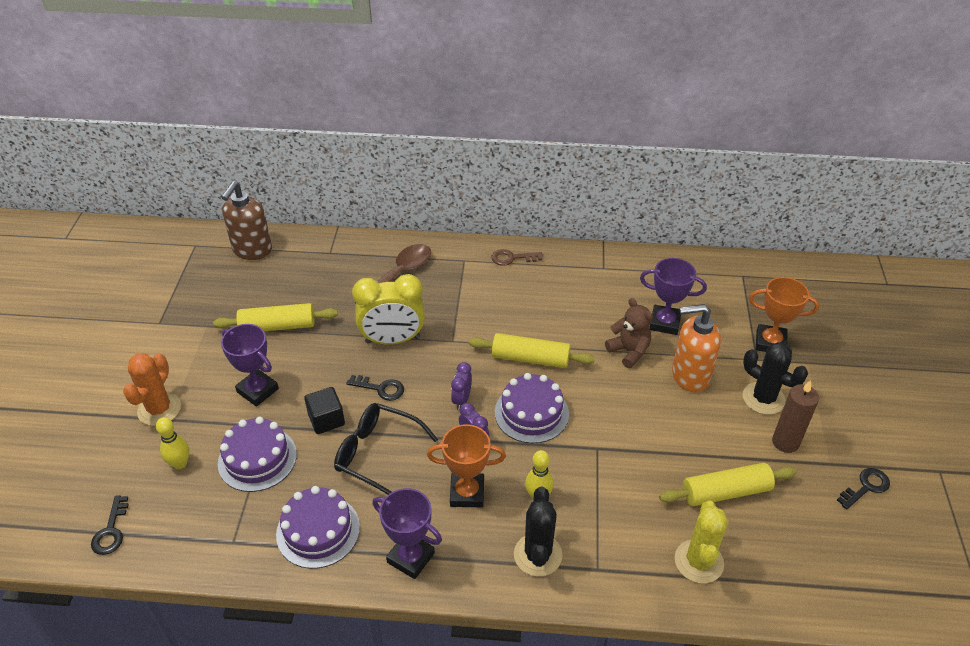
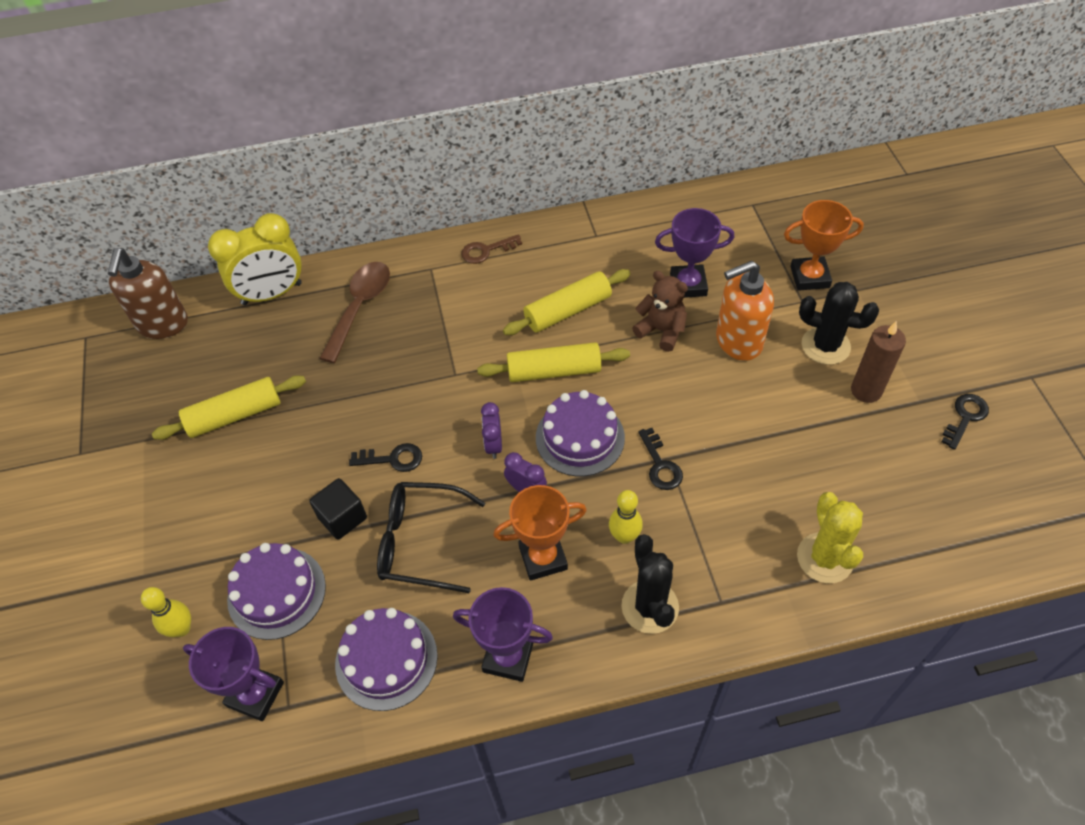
camera: 15 degrees left, 10 degrees up
(111, 531) = (128, 743): black key -> black key (660, 465)
(159, 409) = (126, 567): orange cactus -> none
(257, 390) = (242, 505): purple trophy -> purple trophy (255, 694)
(392, 340) = (383, 393): yellow clock -> yellow clock (272, 294)
(725, 492) = (824, 468): yellow rolling pin -> yellow rolling pin (568, 310)

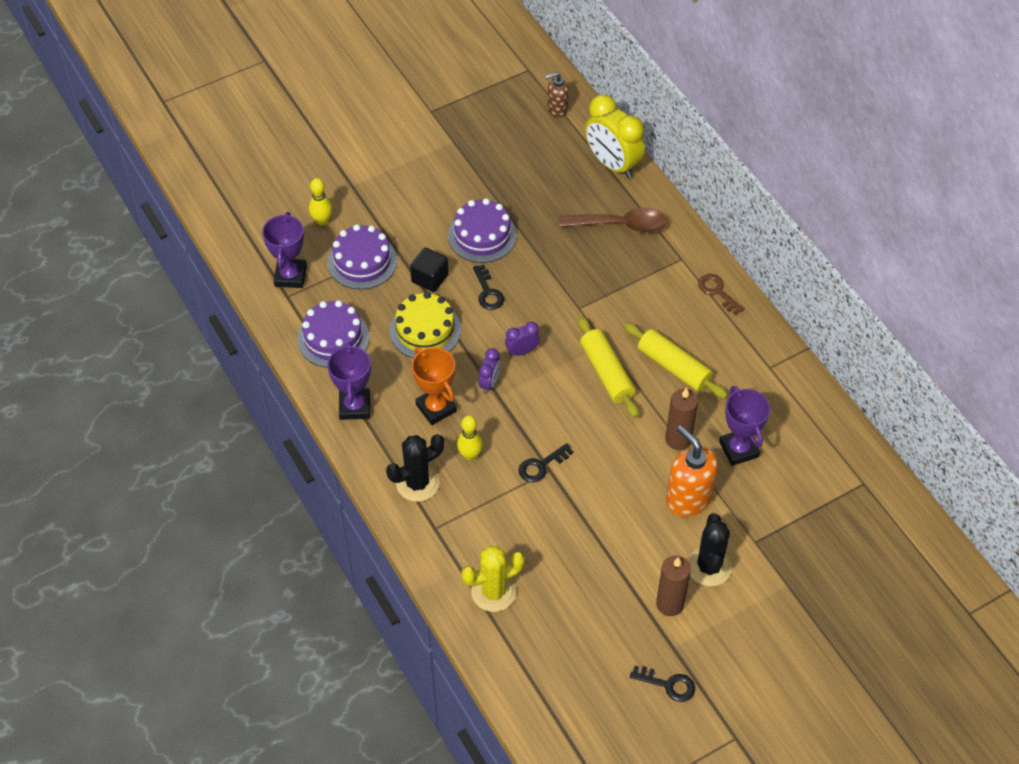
camera: 70 degrees right, 0 degrees up
(162, 324) = (557, 109): brown soap dispenser -> brown soap dispenser, size x0.58
(235, 415) = (492, 185): yellow rolling pin -> none
(420, 542) = (425, 330): black glasses -> yellow cake
(580, 437) = (548, 406): purple cake -> purple cake (482, 235)
(661, 331) = (678, 439): brown teddy bear -> brown candle
(809, 277) = (787, 544): orange trophy -> none

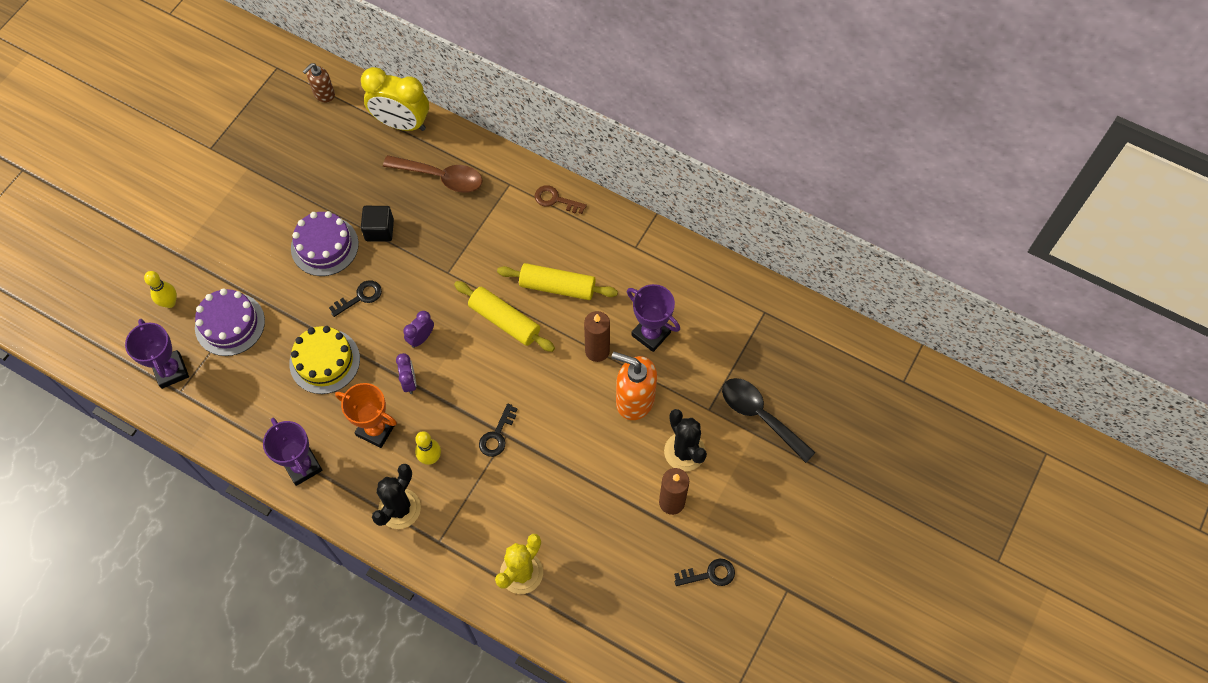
camera: 30 degrees left, 10 degrees up
(333, 338) = (245, 411): purple cake -> none
(430, 278) = (301, 310): black cube -> black cube (379, 230)
(488, 292) = (360, 297): black key -> black key turned 75 degrees counterclockwise
(621, 225) = (441, 177): brown spoon -> brown spoon turned 45 degrees clockwise
(802, 572) = (760, 416): none -> black spoon

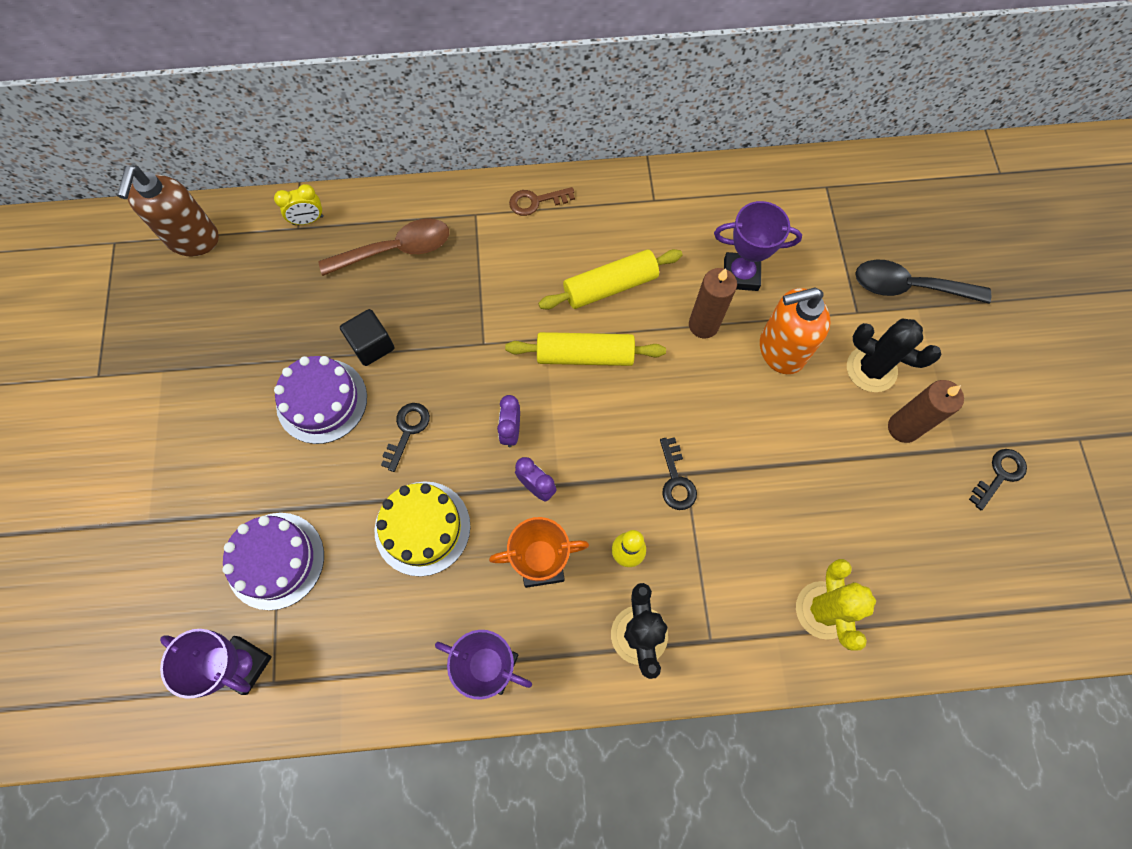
camera: 35 degrees left, 5 degrees up
(170, 302) = (180, 584): yellow bowling pin -> none
(324, 94) = (193, 239): brown soap dispenser -> brown soap dispenser, size x1.71
(402, 123) = (308, 220): yellow clock -> yellow clock, size x0.48

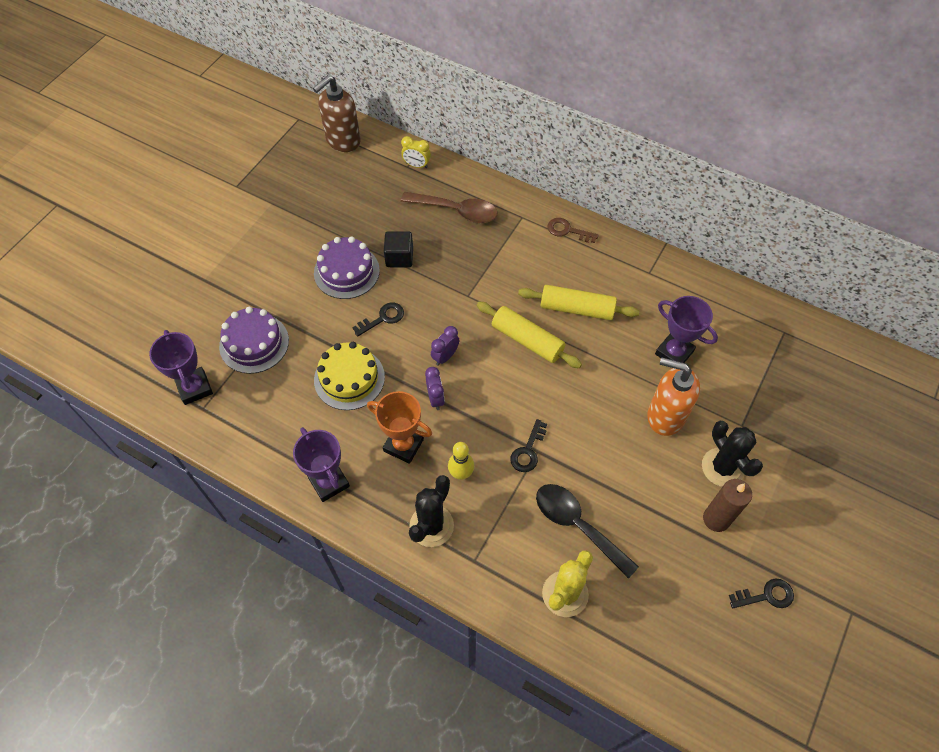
camera: 35 degrees right, 10 degrees down
(703, 325) = (622, 368): brown candle -> none
(908, 287) = (795, 432): black spoon -> black spoon (577, 525)

